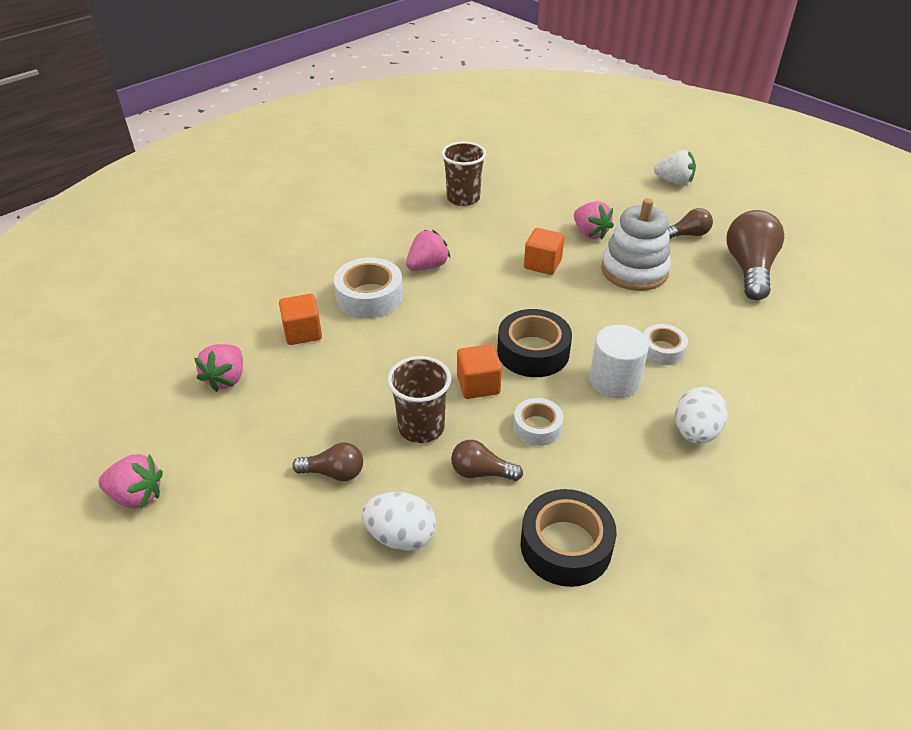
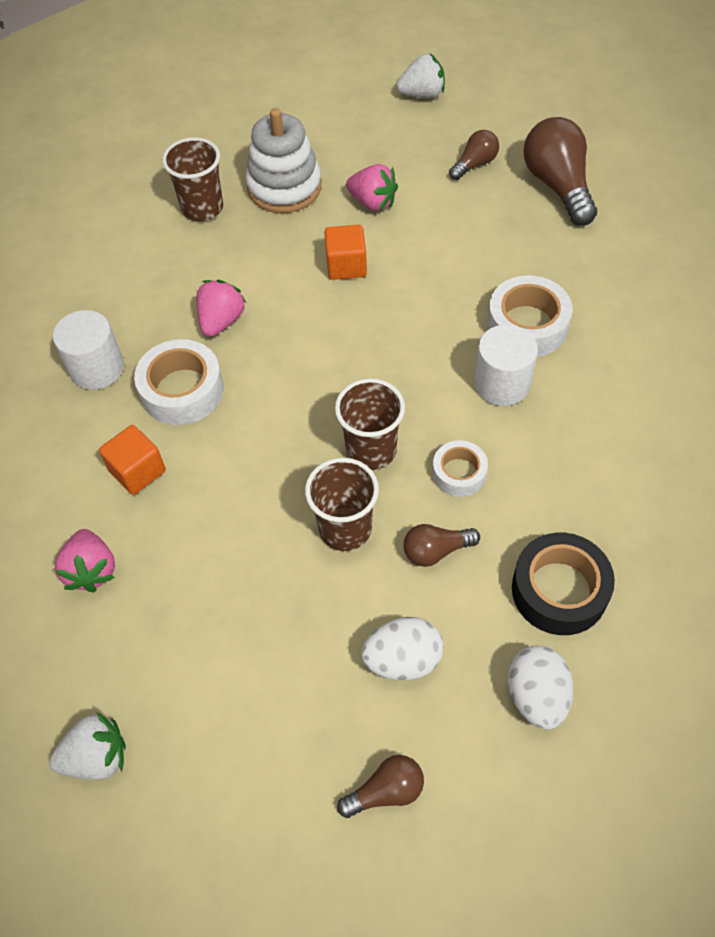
camera: 25 degrees left, 15 degrees up
(137, 496) = (97, 757): pink strawberry -> white strawberry
(323, 264) = (97, 368): none -> white cylinder
(334, 473) = (290, 624): brown light bulb -> brown light bulb (386, 791)
(478, 385) = (371, 450): orange cube -> brown cup
(533, 352) = (402, 384): black tape -> none
(634, 270) = (446, 235): white stacking toy -> white stacking toy (284, 187)
(662, 350) = (527, 325): white tape -> white tape, size x1.64
(695, 432) = (607, 409): white egg -> white egg (536, 696)

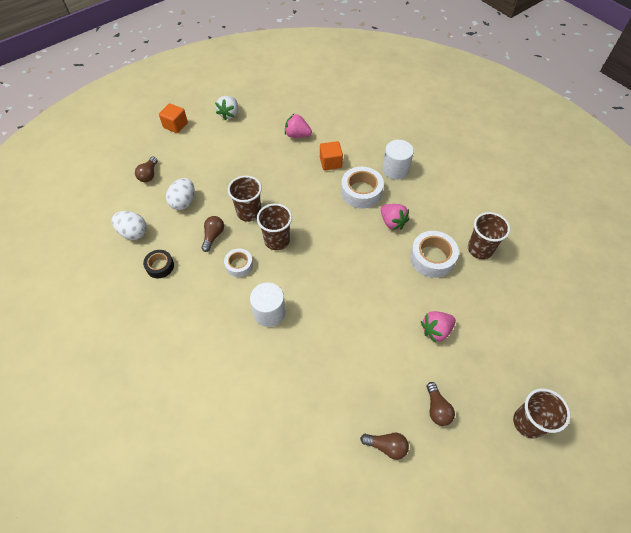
camera: 120 degrees right, 0 degrees up
(284, 187) = (475, 294): white stacking toy -> none
(346, 265) = (394, 290): orange cube -> orange cube (175, 125)
(422, 94) = (528, 422): white strawberry -> brown cup
(527, 325) = (294, 349): white tape -> white tape (432, 258)
(558, 186) = (386, 446): brown light bulb -> brown light bulb, size x0.54
(559, 590) = (160, 266): black tape -> black tape, size x0.61

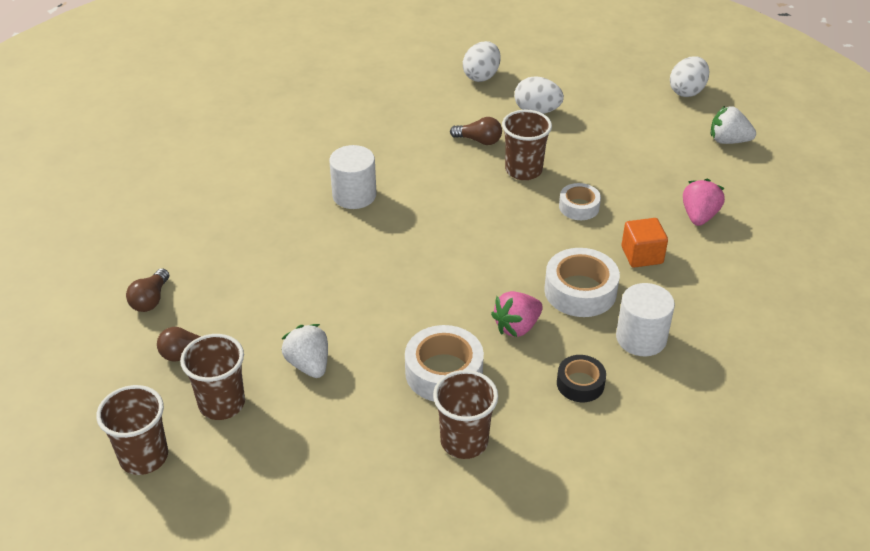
camera: 90 degrees right, 15 degrees down
(149, 175) = (583, 78): brown light bulb -> none
(160, 266) = (429, 101): black tape -> black tape (580, 384)
(175, 125) = (687, 91): orange cube -> white egg
(239, 265) = (430, 165): white tape -> white tape (579, 207)
(277, 240) = (473, 199): brown cup -> brown cup (222, 404)
(436, 330) = (309, 364): pink strawberry -> white strawberry

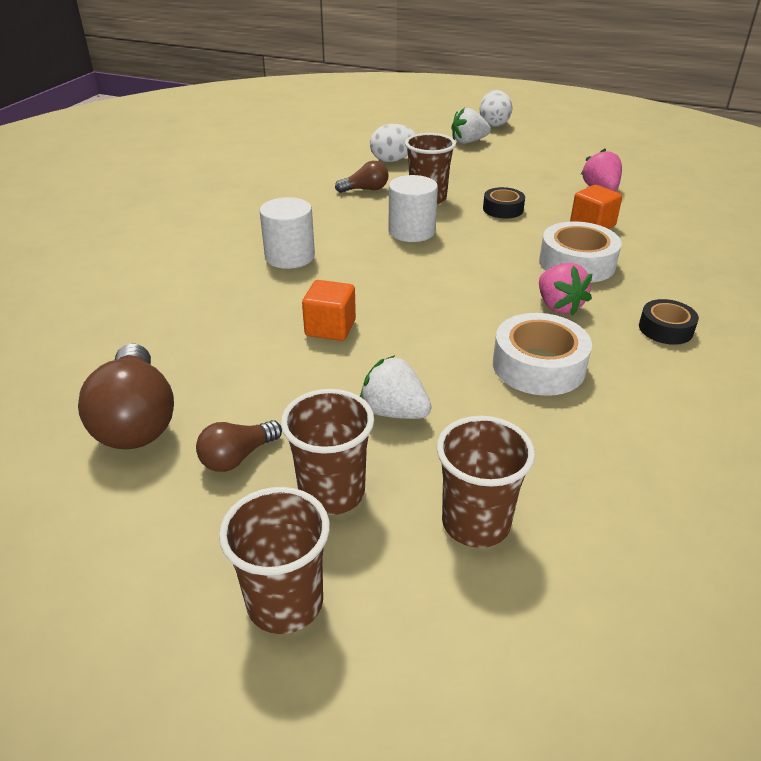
camera: 30 degrees left, 5 degrees down
(150, 300) = (136, 419): brown light bulb -> brown light bulb, size x1.86
(327, 276) = (330, 328): none -> orange cube
(464, 441) = (629, 417): brown cup -> brown cup (476, 523)
(481, 76) = (319, 150): white egg -> none
(517, 327) = (558, 306): pink strawberry -> pink strawberry turned 45 degrees counterclockwise
(579, 207) = (503, 209): white tape -> black tape
(641, 338) = (667, 279): white cylinder -> white cylinder (411, 231)
(728, 141) = (560, 143): white strawberry -> white strawberry (468, 142)

